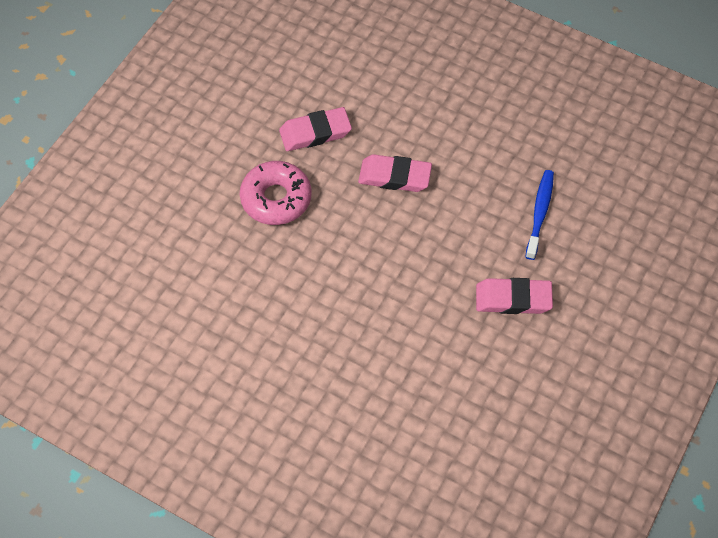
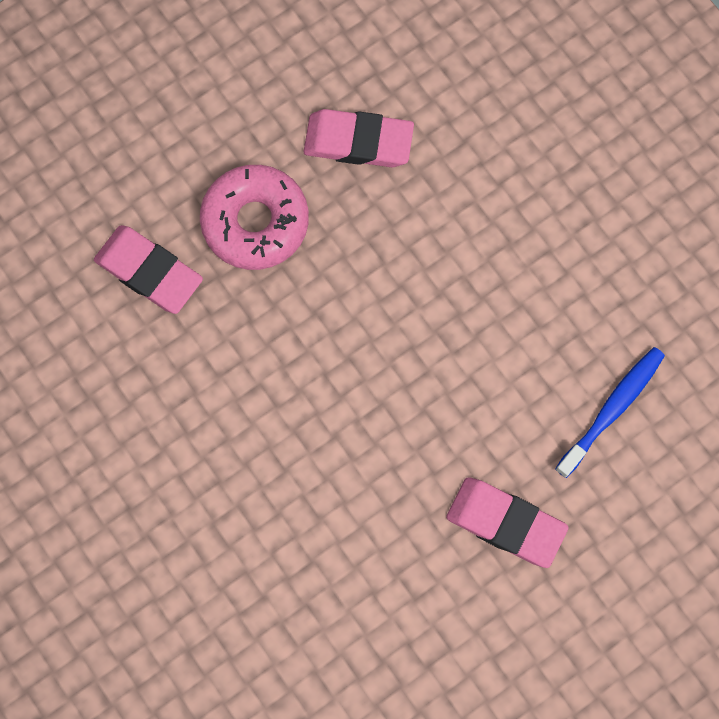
camera: 25 degrees right, 15 degrees up
(394, 176) = (435, 260): pink eraser -> pink eraser (149, 272)

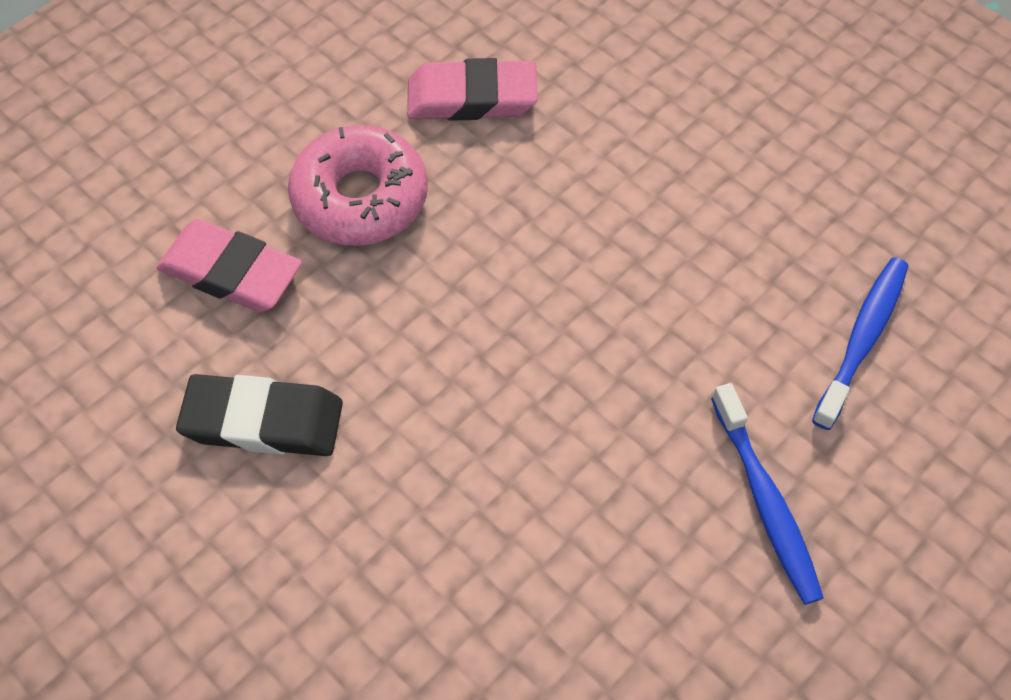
camera: 10 degrees left, 15 degrees down
(160, 399) = (263, 421): none -> black eraser
(505, 523) = (765, 502): pink eraser -> blue toothbrush

